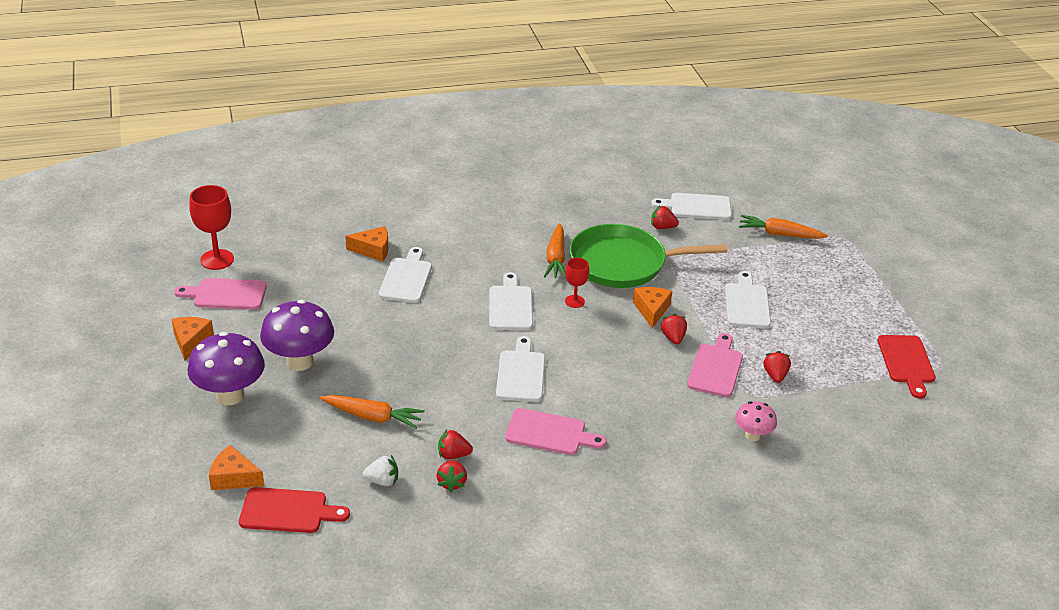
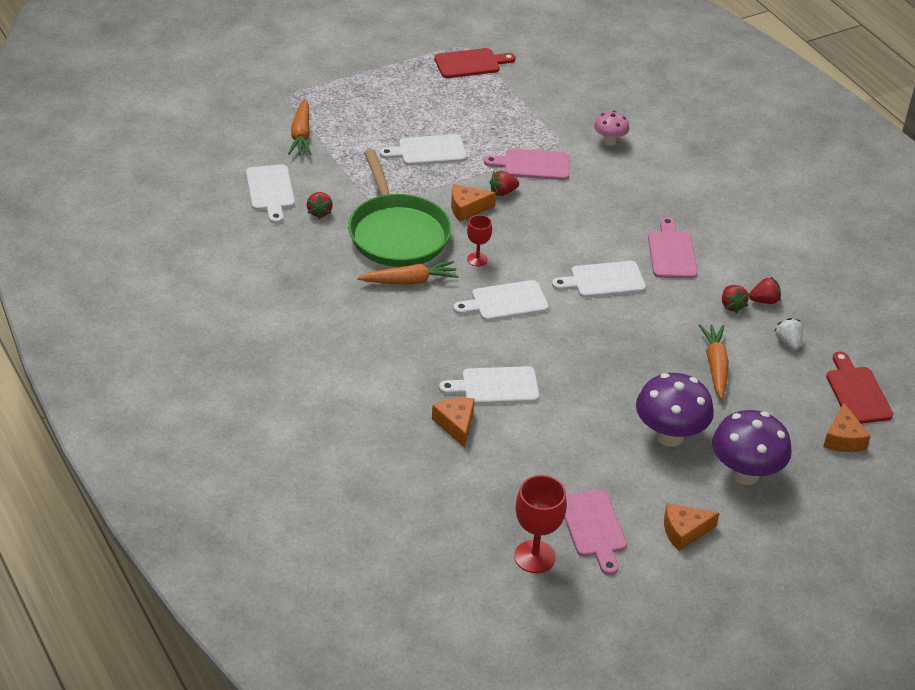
camera: 105 degrees left, 5 degrees up
(775, 375) = (525, 132): red strawberry -> none

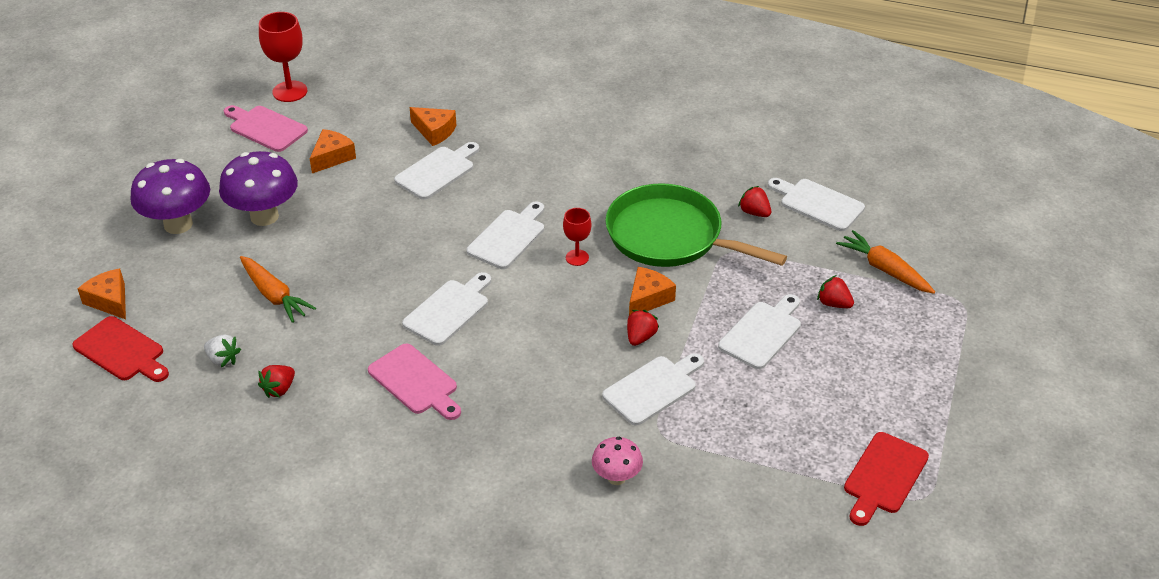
camera: 140 degrees right, 0 degrees up
(409, 281) = (604, 205): orange carrot -> none
(532, 165) = (653, 388): pink cutting board -> white cutting board
(684, 531) = (195, 161): orange cheese -> orange cheese (332, 157)
(732, 305) = (307, 363): red strawberry -> red strawberry (833, 304)

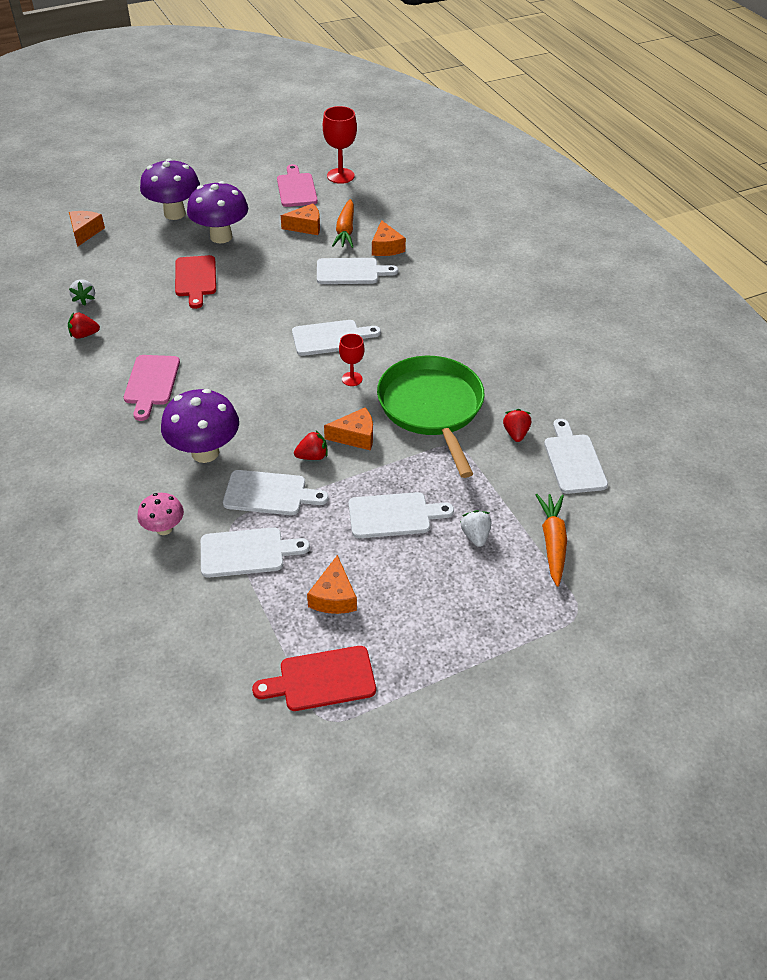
camera: 45 degrees right, 5 degrees up
(122, 351) = (51, 261): red cutting board -> red cutting board (195, 279)
(274, 295) = (159, 283): orange carrot -> orange carrot (345, 230)
(449, 310) = (231, 356): white cutting board -> white cutting board (247, 552)
(554, 399) = (205, 452): none -> purple mushroom
(808, 419) = (333, 596): none -> orange cheese
(833, 304) = (475, 536): red strawberry -> white strawberry

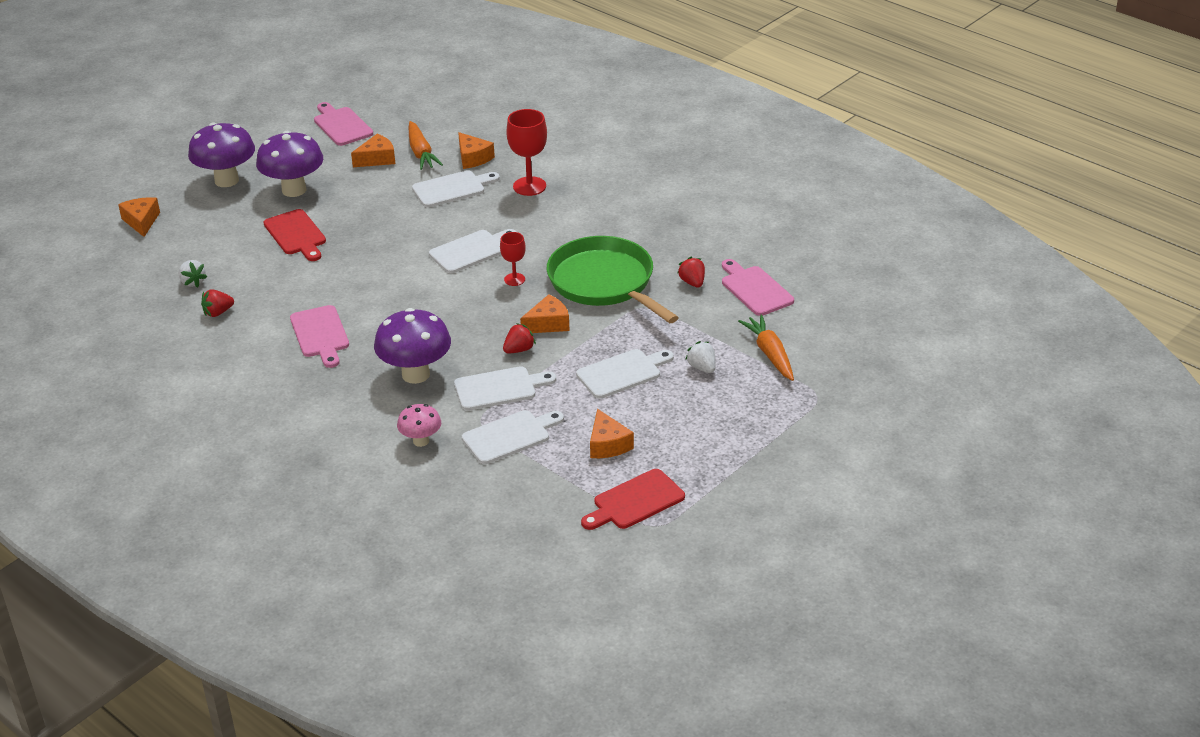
camera: 20 degrees left, 10 degrees down
(340, 176) = (380, 102): red goblet -> red goblet (529, 186)
(573, 460) = (754, 289): white cutting board -> pink cutting board

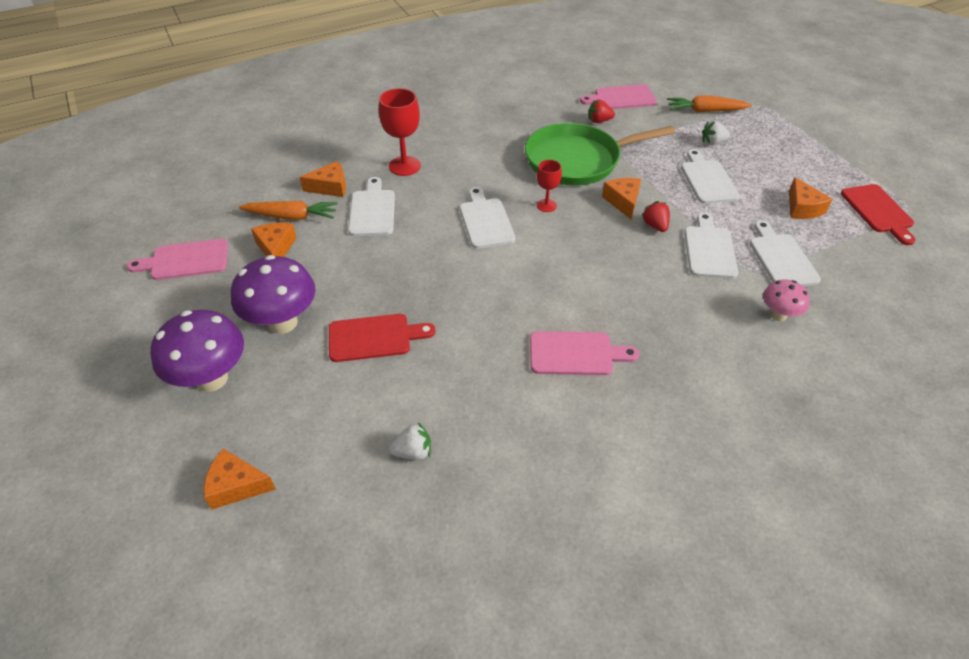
camera: 70 degrees left, 10 degrees up
(218, 312) = (492, 437): red strawberry -> none
(416, 374) = (671, 297): purple mushroom -> none
(608, 444) = (802, 208): orange cheese -> orange cheese turned 75 degrees clockwise

